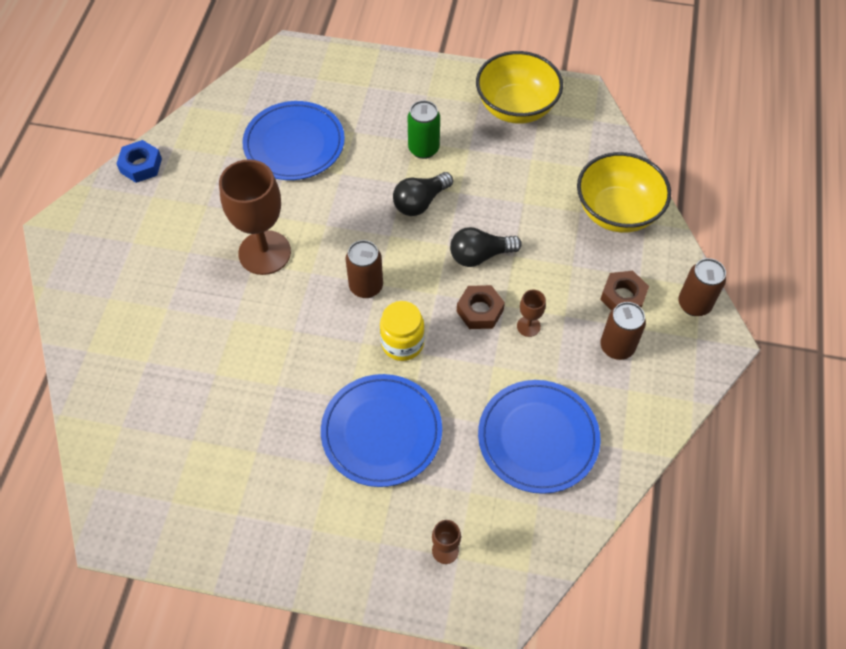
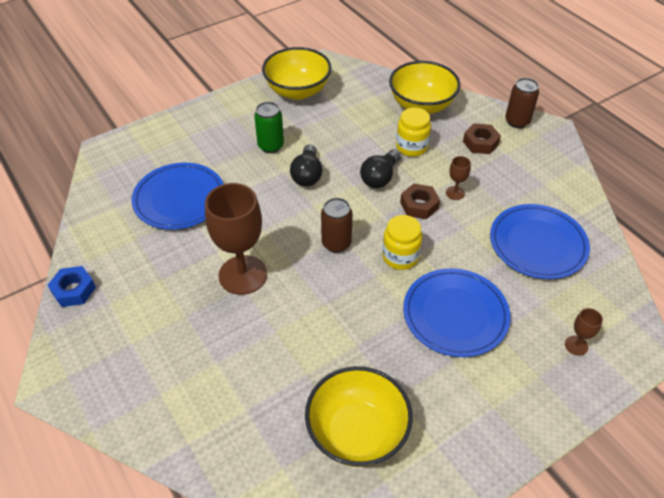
camera: 45 degrees left, 10 degrees down
(196, 450) = (357, 433): none -> yellow bowl
(548, 248) = (411, 147): none -> yellow jar
(617, 347) = (511, 168): brown can -> none

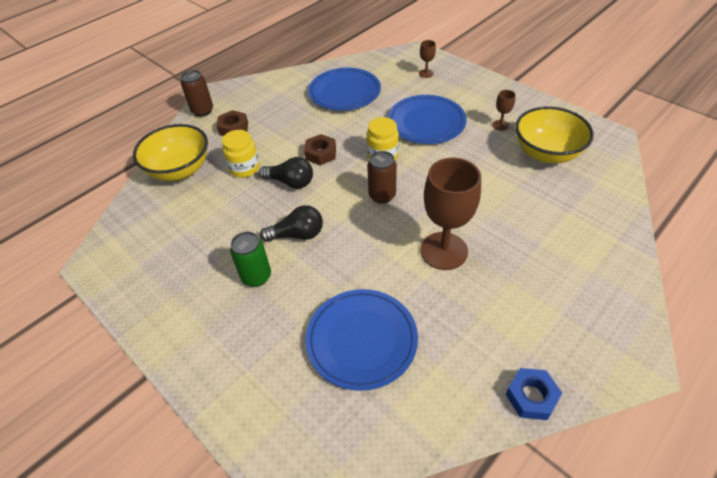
camera: 100 degrees left, 0 degrees up
(297, 91) = (151, 276): yellow bowl -> none
(455, 193) = (300, 136): brown goblet -> brown goblet (500, 125)

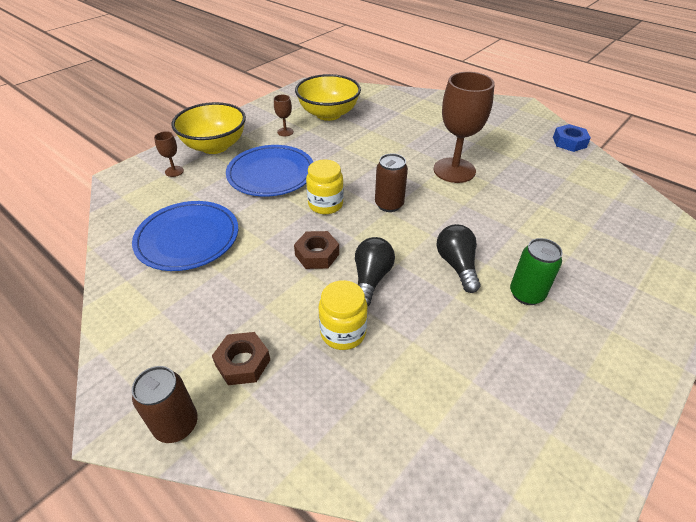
camera: 95 degrees left, 5 degrees down
(180, 170) = (345, 425): yellow bowl -> yellow bowl (214, 146)
(361, 340) = (565, 215): blue plate -> none

